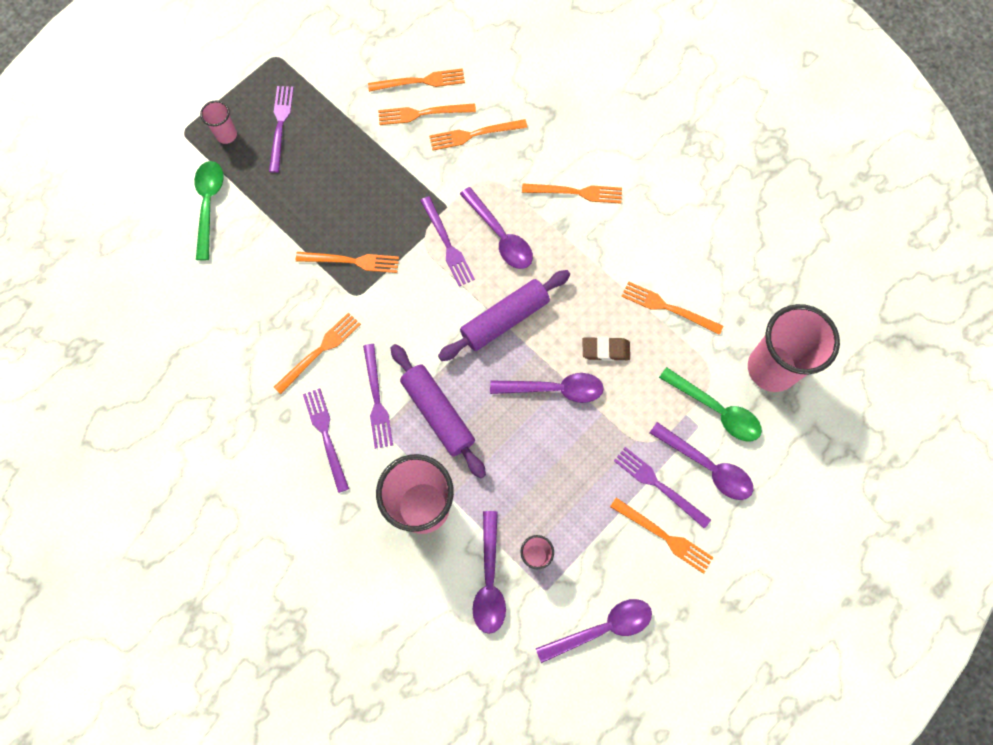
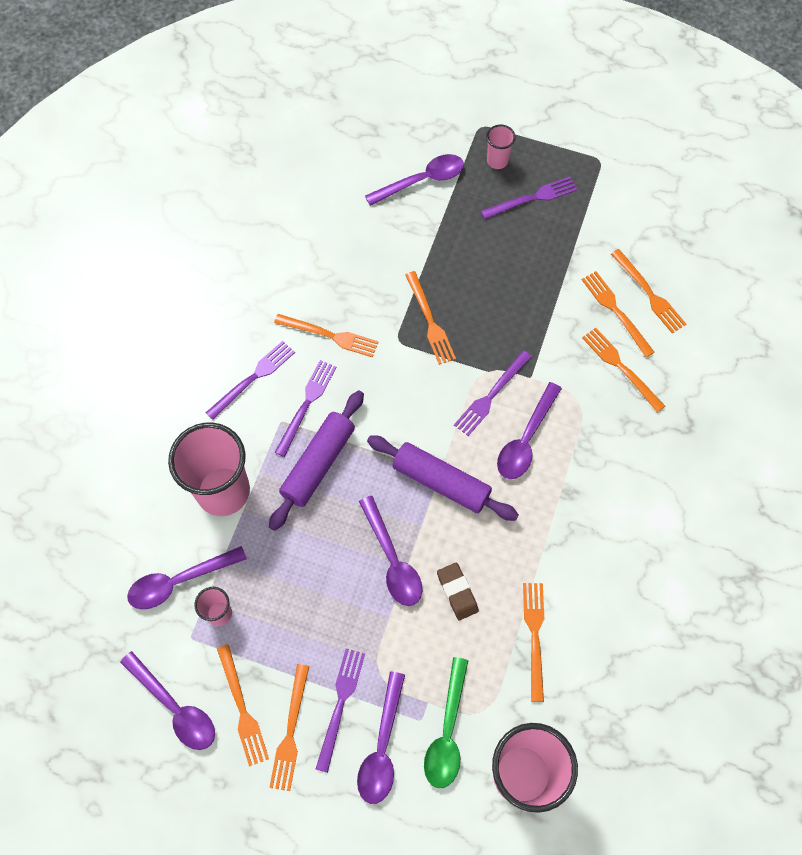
camera: 65 degrees right, 5 degrees down
(209, 205) = (422, 180): green spoon -> purple spoon
(376, 399) = (306, 404): purple fork -> purple fork turned 150 degrees clockwise
(576, 192) = (612, 490): orange fork -> orange fork (242, 708)

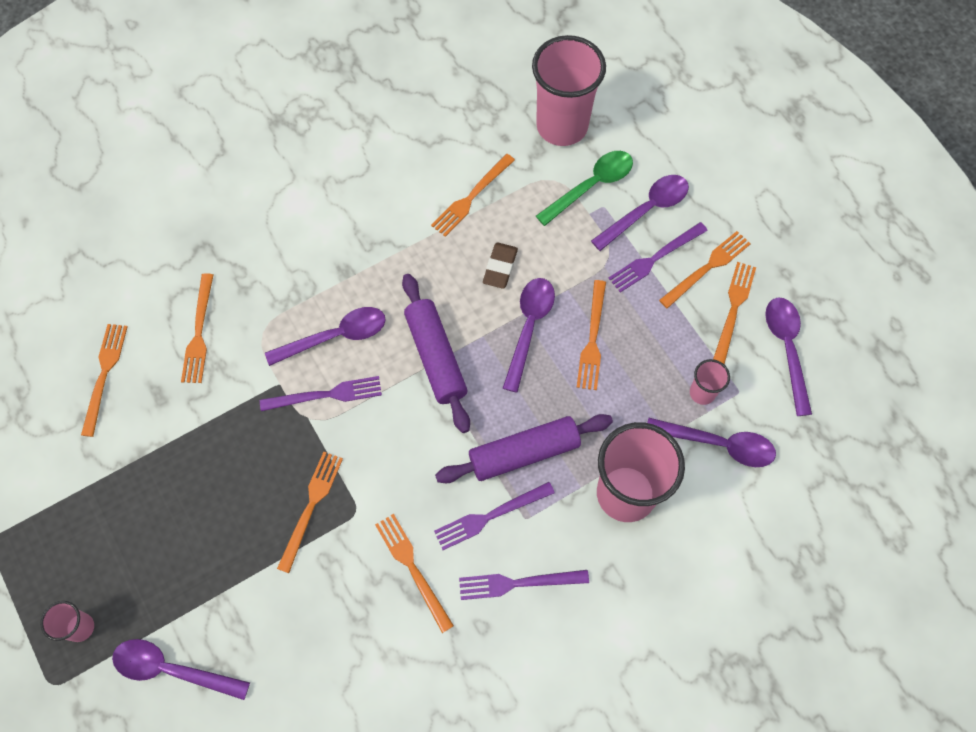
camera: 140 degrees left, 0 degrees up
(532, 198) = (95, 555): purple fork -> none
(616, 311) = (148, 382): orange fork -> orange fork (592, 339)

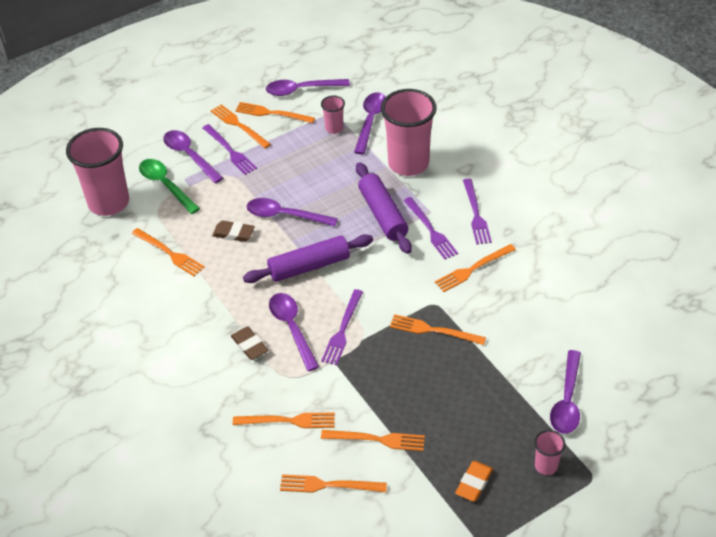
camera: 90 degrees left, 20 degrees down
(74, 536) = (474, 483): none -> orange eraser
(315, 290) = (249, 345): none -> brown eraser
(326, 395) = (342, 330): purple fork -> purple fork turned 150 degrees counterclockwise
(592, 339) = (294, 182): orange fork -> orange fork (377, 440)

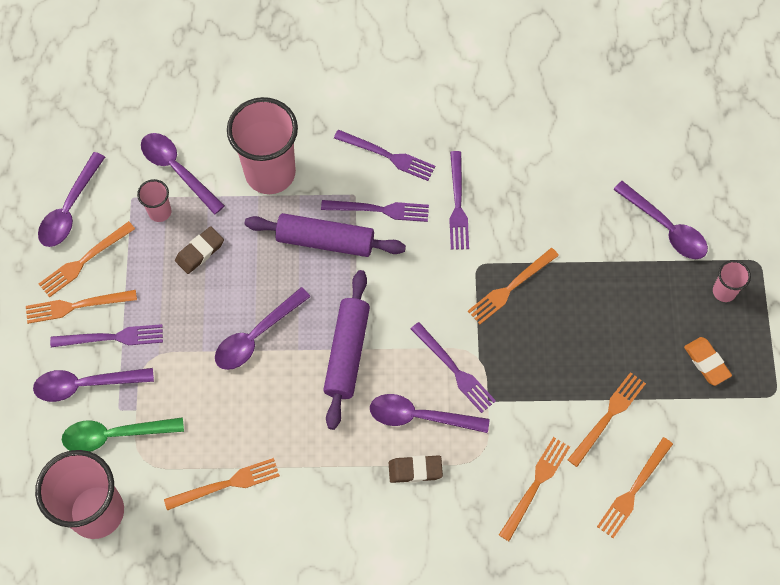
camera: 60 degrees left, 20 degrees up
(233, 233) = (245, 402): brown eraser -> brown eraser (200, 252)
(473, 269) = (457, 204): orange fork -> purple fork

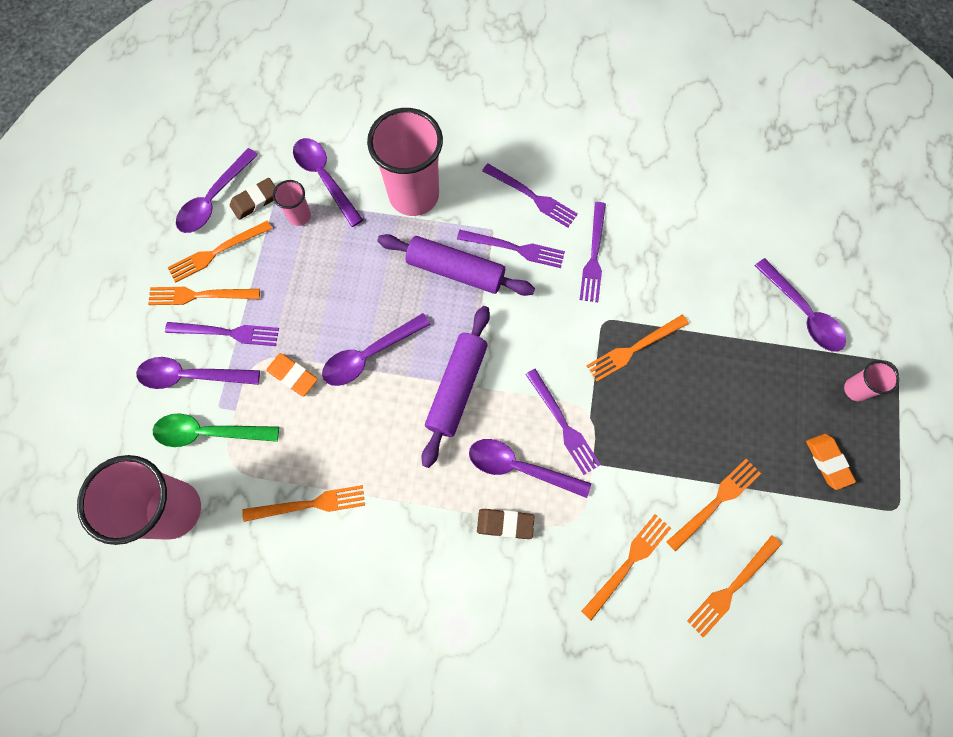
camera: 10 degrees right, 5 degrees up
(185, 368) = (293, 376): none -> orange eraser
(200, 252) = (330, 261): brown eraser -> brown eraser (255, 201)

